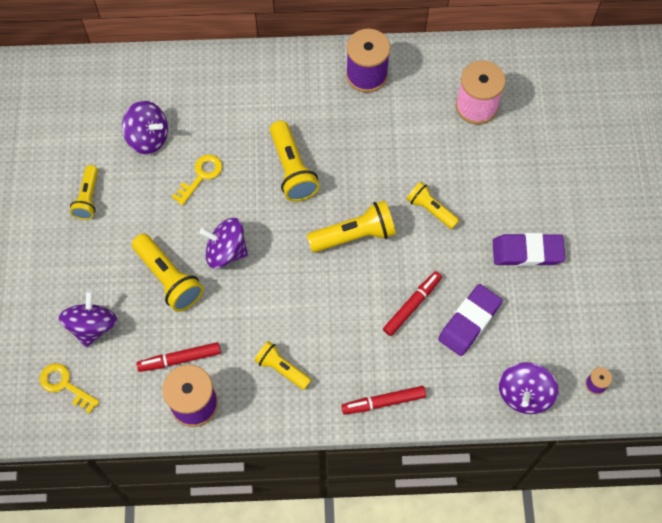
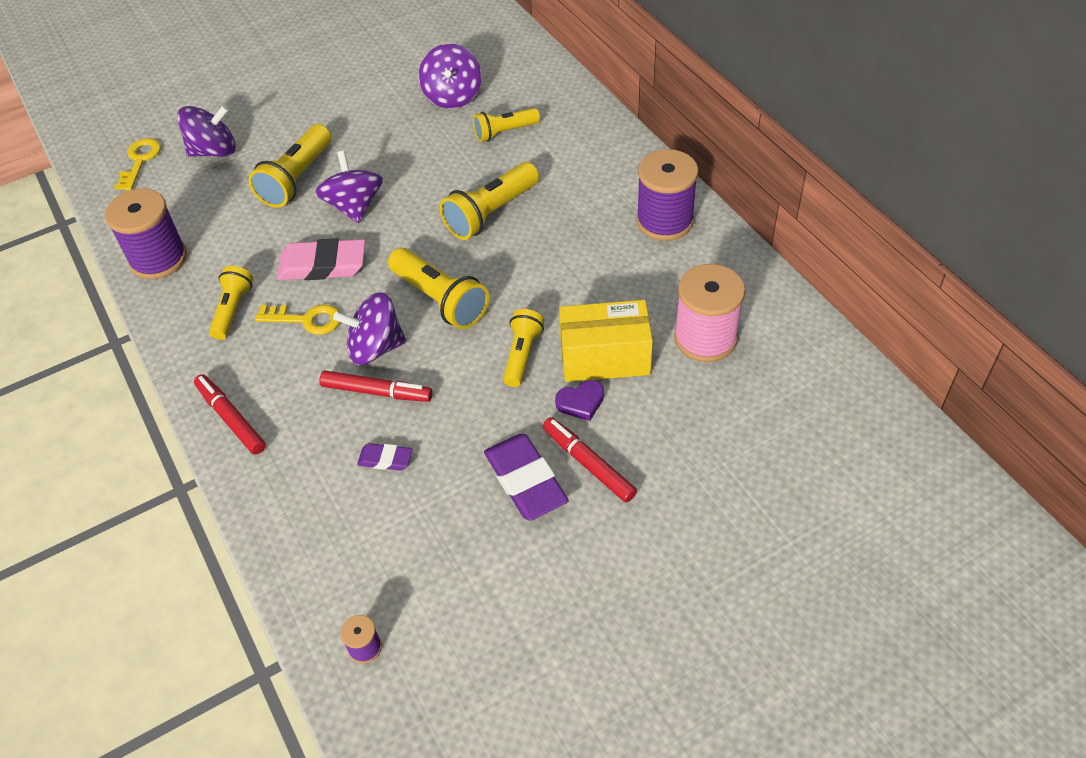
camera: 65 degrees right, 15 degrees down
(88, 198) = (355, 88): yellow flashlight -> yellow flashlight (504, 132)
(180, 359) = (206, 226): red marker -> red marker (588, 464)
(201, 176) = (433, 150): yellow key -> yellow key (306, 320)
(274, 294) = (323, 265): none -> pink eraser
(460, 166) = (605, 358): none -> yellow box
(469, 321) = (385, 459): purple eraser -> purple eraser, size x0.52
(486, 196) = (581, 402): none -> purple heart
(524, 394) = (309, 564): purple spinning top -> purple spinning top (375, 347)

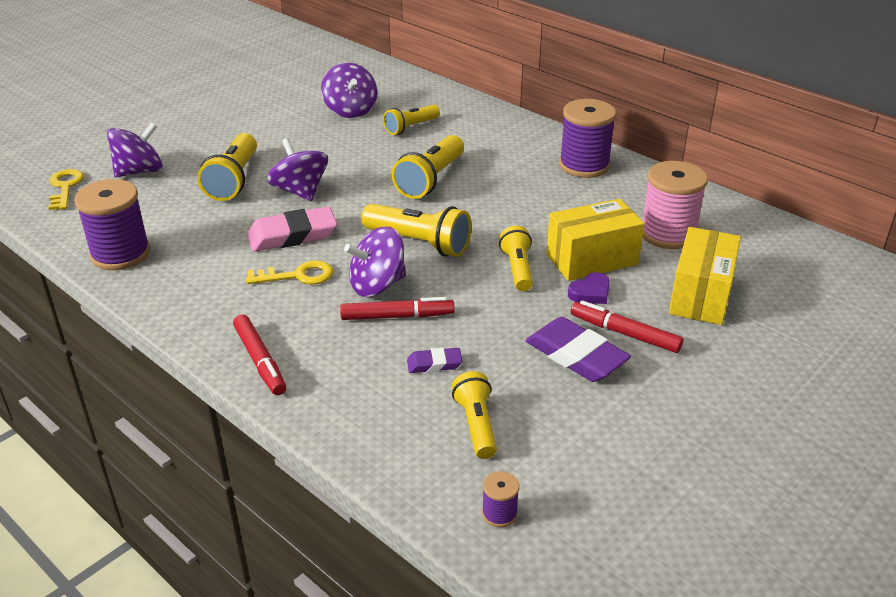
camera: 20 degrees left, 15 degrees down
(231, 418) = (260, 360): red marker -> red marker turned 150 degrees counterclockwise
(233, 310) = (219, 280): yellow flashlight -> yellow flashlight (476, 425)
(694, 431) = (700, 295): none -> yellow box

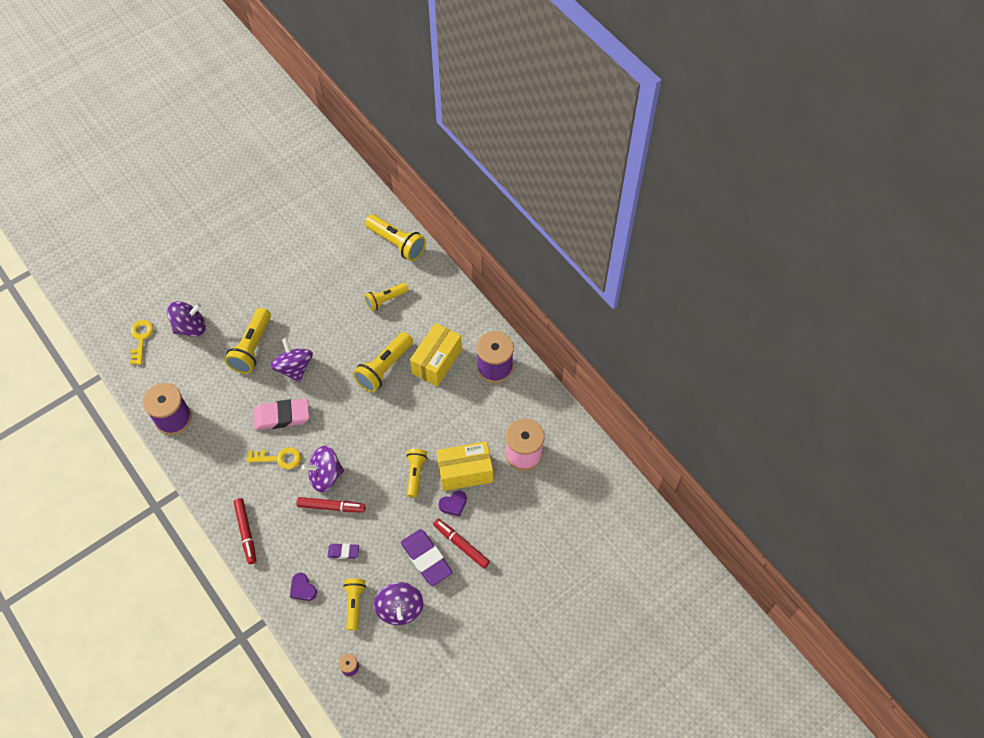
camera: 10 degrees right, 25 degrees up
(350, 110) = (346, 270): purple spinning top -> purple spinning top (400, 608)
(377, 417) = (302, 588): none -> purple heart
(419, 243) = (360, 437): yellow flashlight -> yellow flashlight (397, 243)
(700, 295) = (520, 518): yellow box -> yellow box (437, 361)

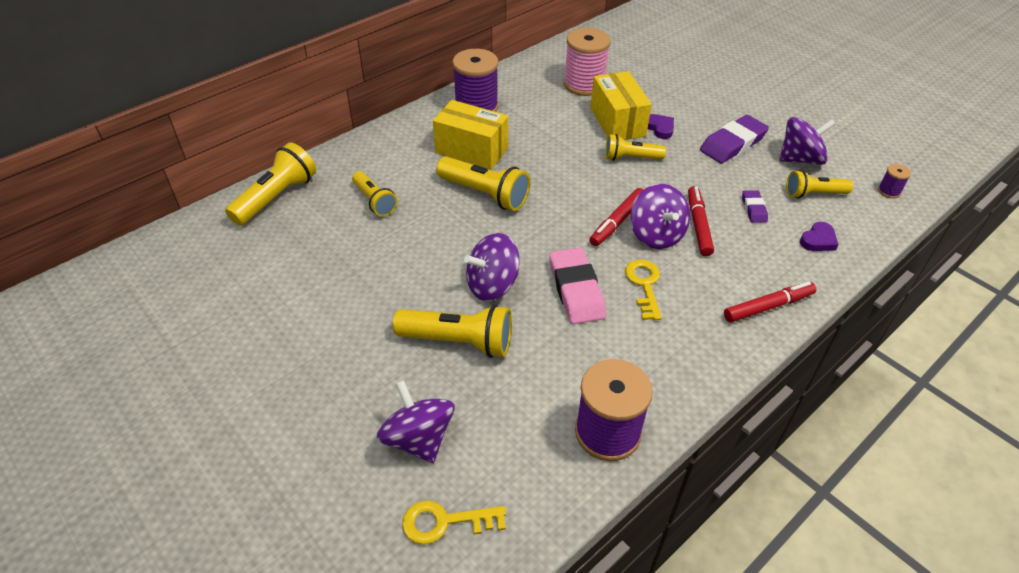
camera: 95 degrees left, 15 degrees down
(461, 545) = (706, 121): red marker -> red marker (617, 222)

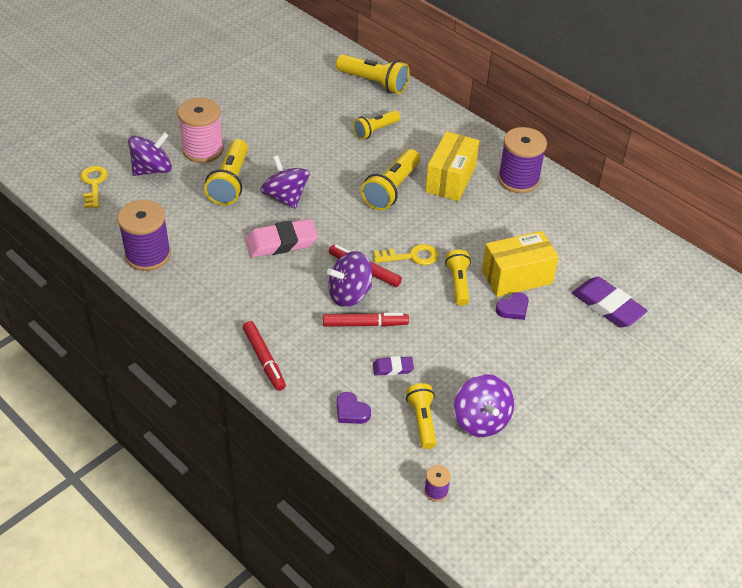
camera: 85 degrees right, 0 degrees up
(584, 84) = (579, 254): pink spool -> pink spool (203, 150)
(644, 285) = (288, 282): yellow key -> yellow key (411, 256)
(733, 144) = (498, 365): purple eraser -> purple eraser (607, 306)

